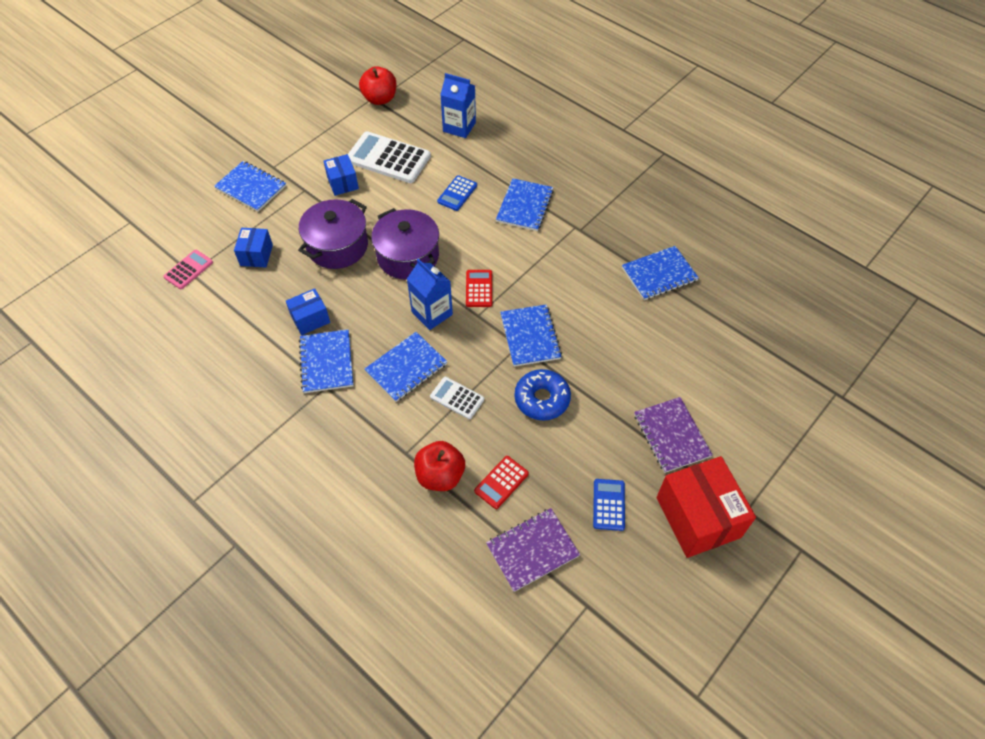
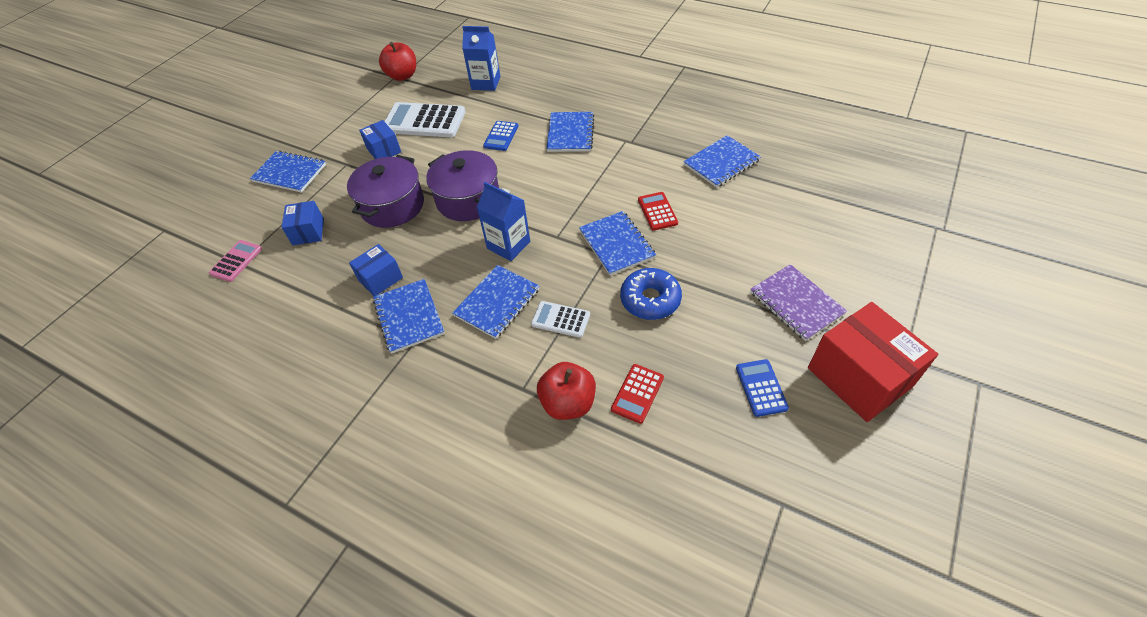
camera: 10 degrees left, 5 degrees down
(479, 288) = (549, 212): red calculator -> red calculator (657, 211)
(532, 550) = (697, 458): purple notebook -> none

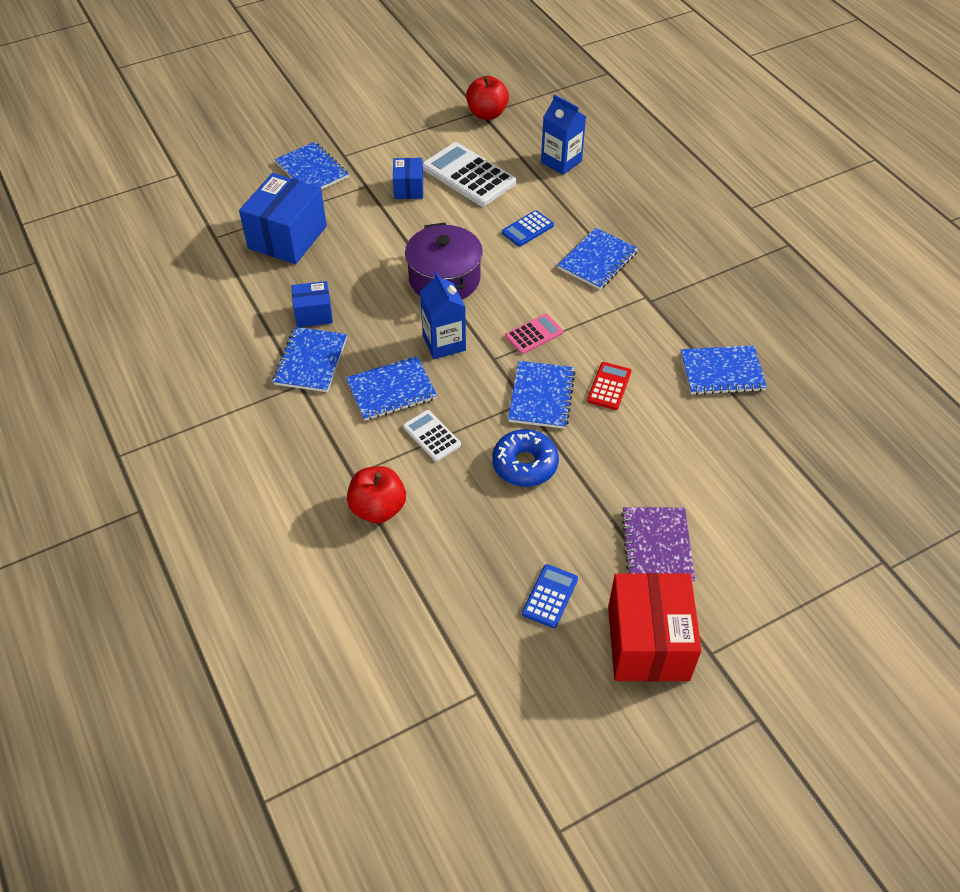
camera: 30 degrees right, 0 degrees up
(236, 261) = (214, 234): pink calculator -> pink calculator (534, 334)
(308, 232) = (287, 237): blue box -> blue box, size x1.87
(392, 206) = (374, 249): purple pot -> none
(637, 393) = (440, 535): red calculator -> none

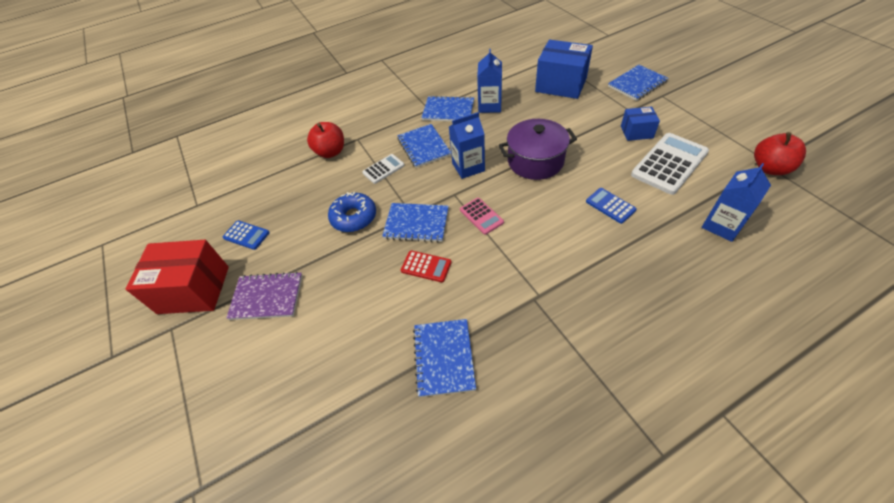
camera: 95 degrees right, 0 degrees up
(313, 314) = (489, 106): blue box -> blue carton
(597, 260) = (581, 257): blue notebook -> none

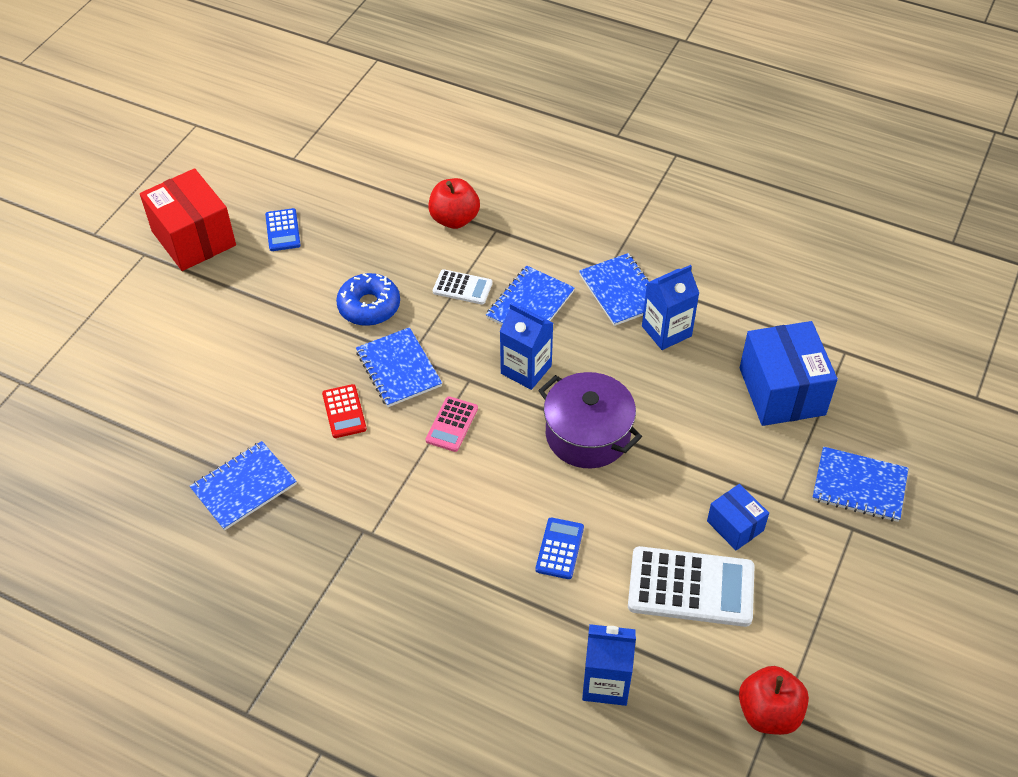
camera: 50 degrees right, 0 degrees up
(267, 297) = (222, 301): purple notebook -> none

